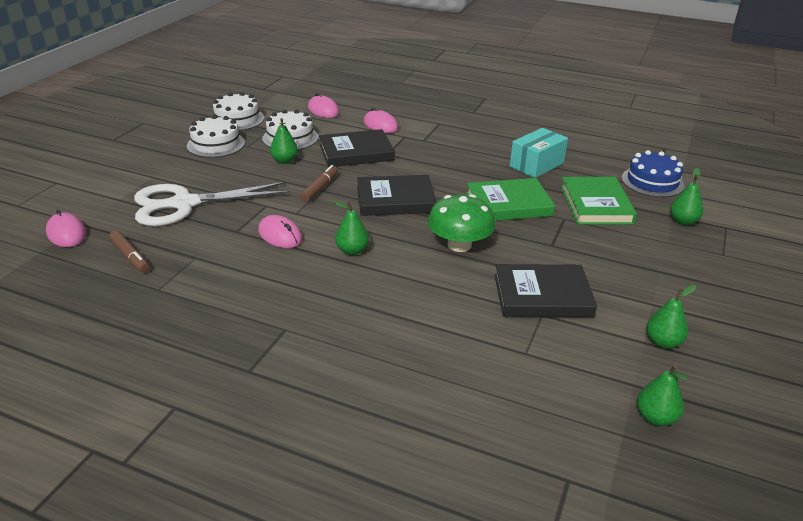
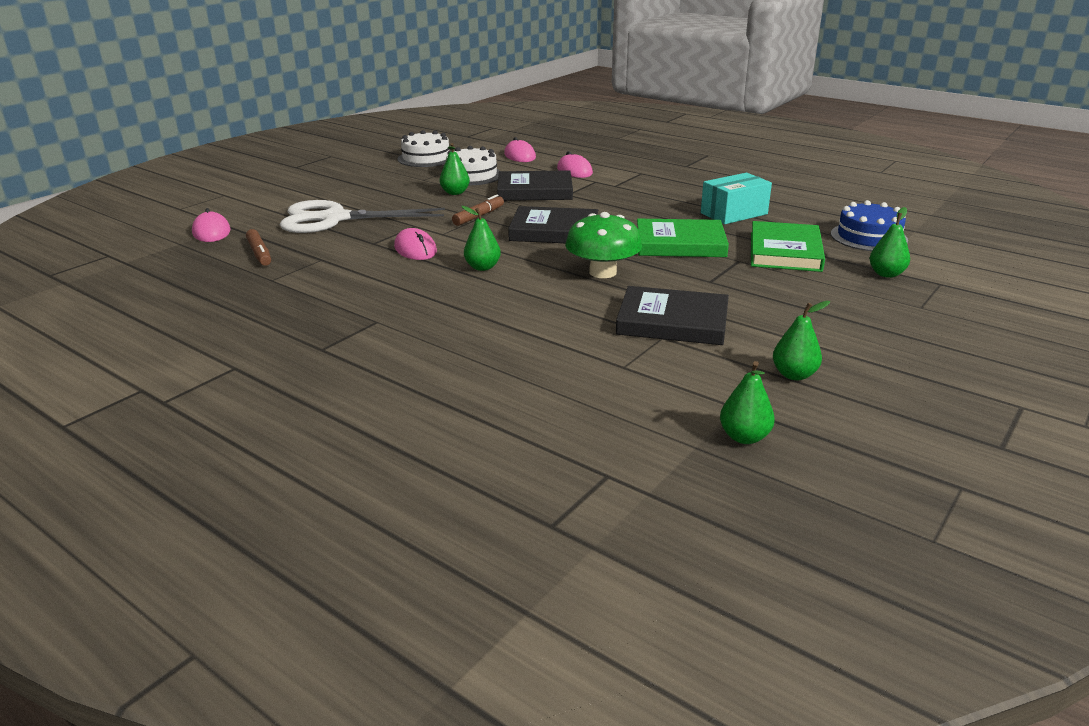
camera: 15 degrees right, 5 degrees down
(216, 144) = (393, 176): white cake -> none

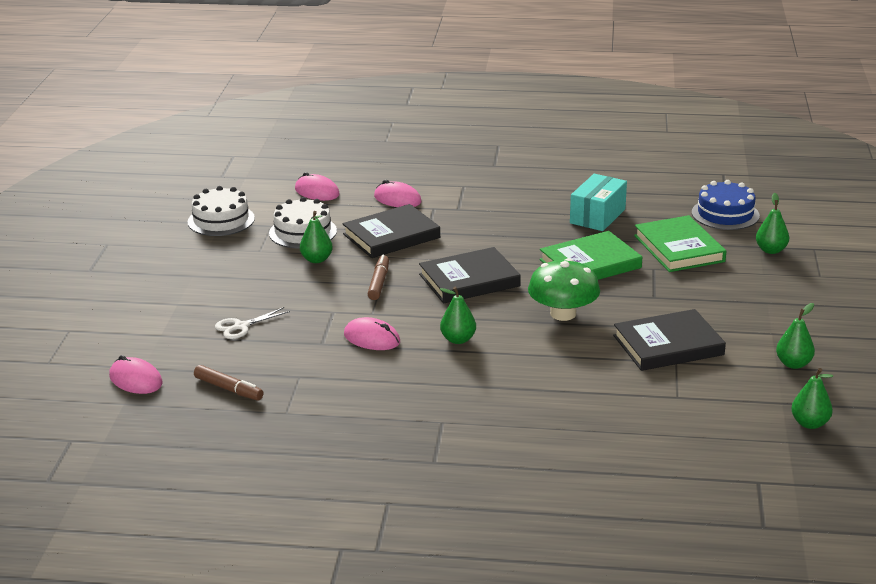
camera: 30 degrees left, 0 degrees up
(334, 219) = (241, 326): white scissors -> white scissors, size x0.43

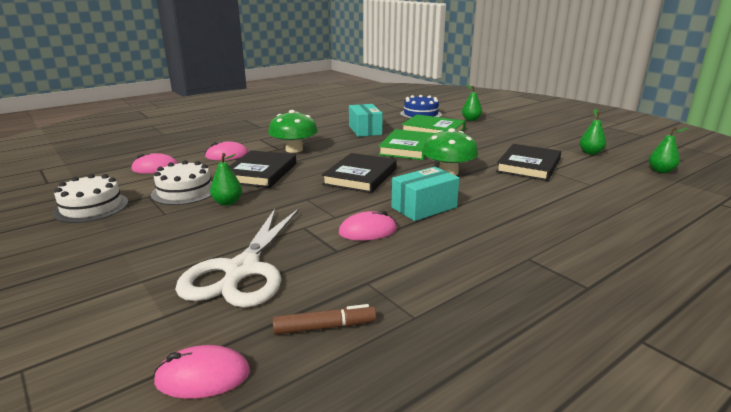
camera: 45 degrees left, 5 degrees down
(241, 326) = (242, 270): white scissors -> white scissors, size x2.31
(379, 283) = (303, 198): brown marker -> none
(458, 339) = (424, 207): green pear -> turquoise box
(471, 216) = (294, 149): none -> green mushroom

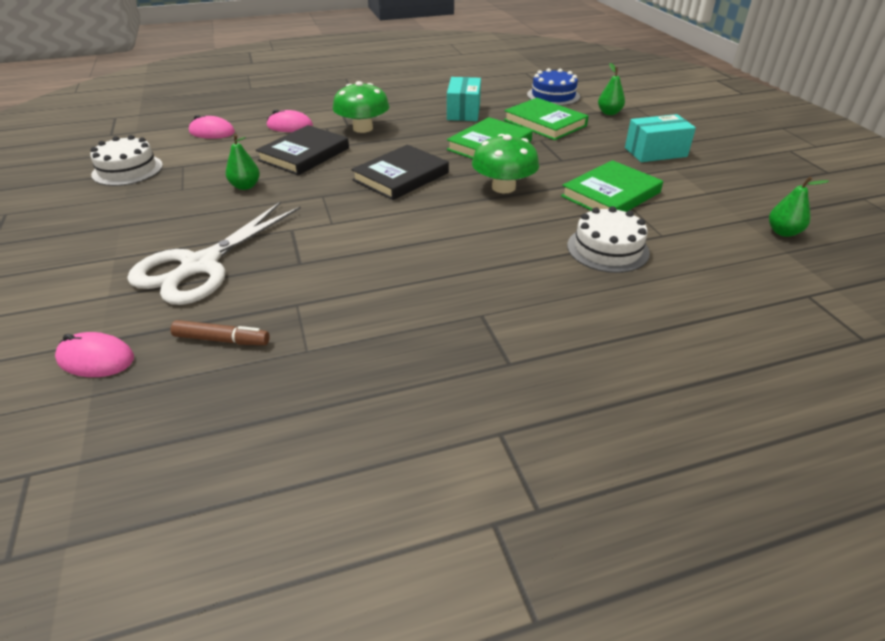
camera: 20 degrees right, 15 degrees up
(184, 191) = (217, 166): white cake -> white cake (607, 249)
(368, 231) = (348, 246): pink mouse -> none
(424, 207) = (432, 229): turquoise box -> turquoise box (655, 152)
(528, 166) = (610, 194): black book -> green book
(590, 152) = (716, 188): green pear -> none

